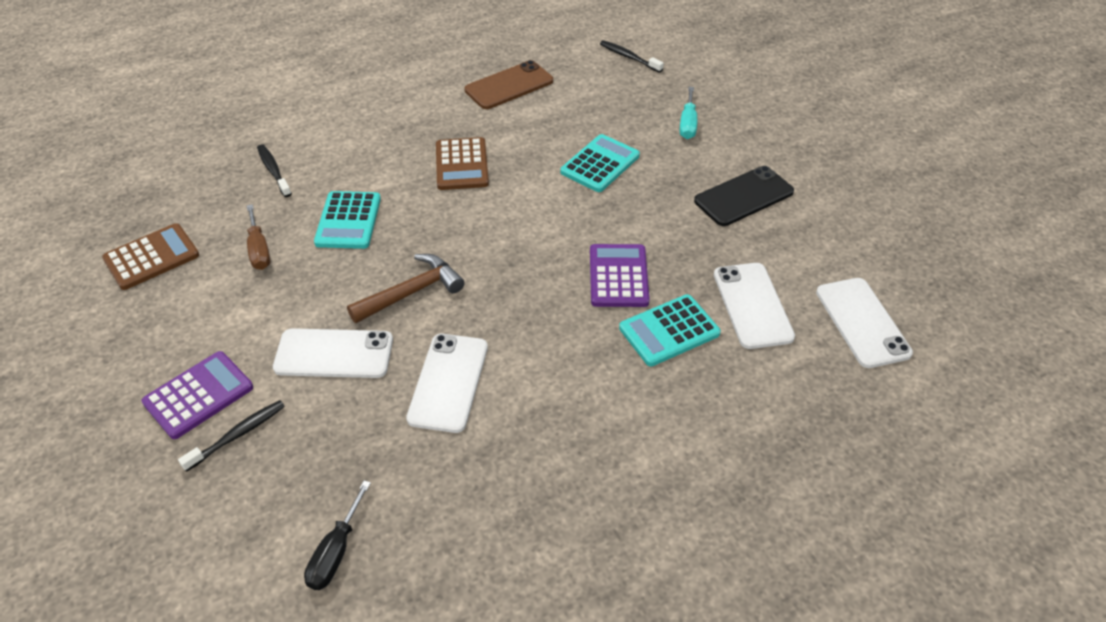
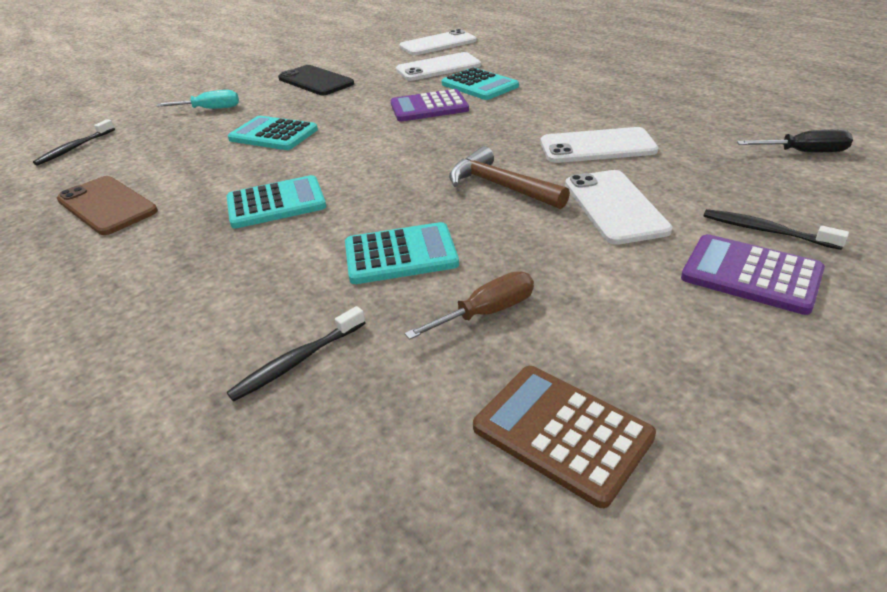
camera: 100 degrees left, 10 degrees down
(461, 165) = (276, 203): brown calculator -> turquoise calculator

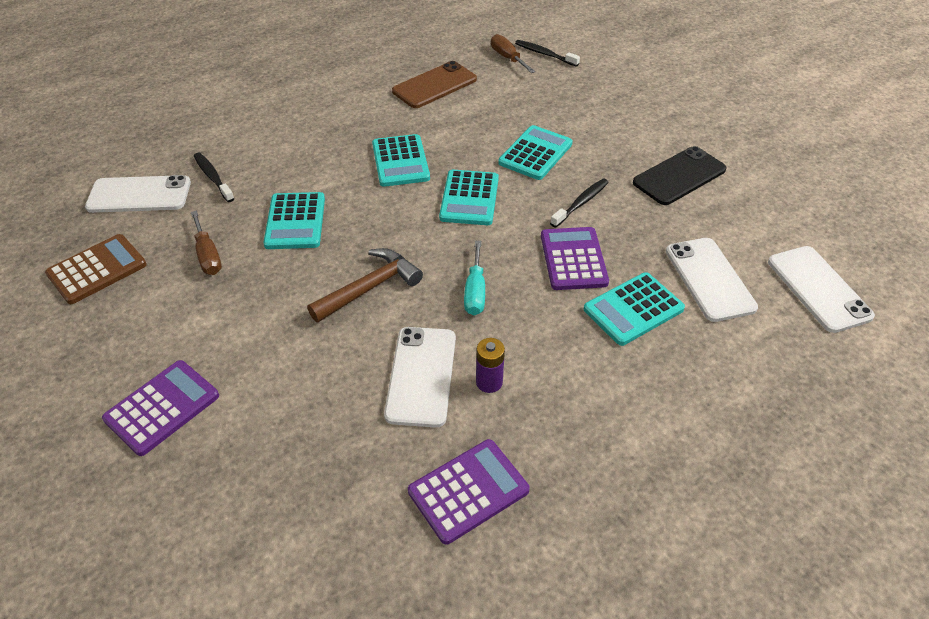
camera: 95 degrees right, 10 degrees up
(68, 167) = (507, 58): none -> brown screwdriver
(210, 109) = (612, 112): turquoise screwdriver -> turquoise screwdriver (475, 291)
(348, 156) = (469, 198): none -> turquoise calculator
(584, 122) = (489, 382): none -> purple battery
(614, 206) = (299, 355): white phone -> white phone (139, 195)
(690, 117) = (468, 491): none -> purple calculator
(765, 231) = (209, 446): black toothbrush -> black toothbrush (581, 203)
(804, 152) = (330, 564): black screwdriver -> none

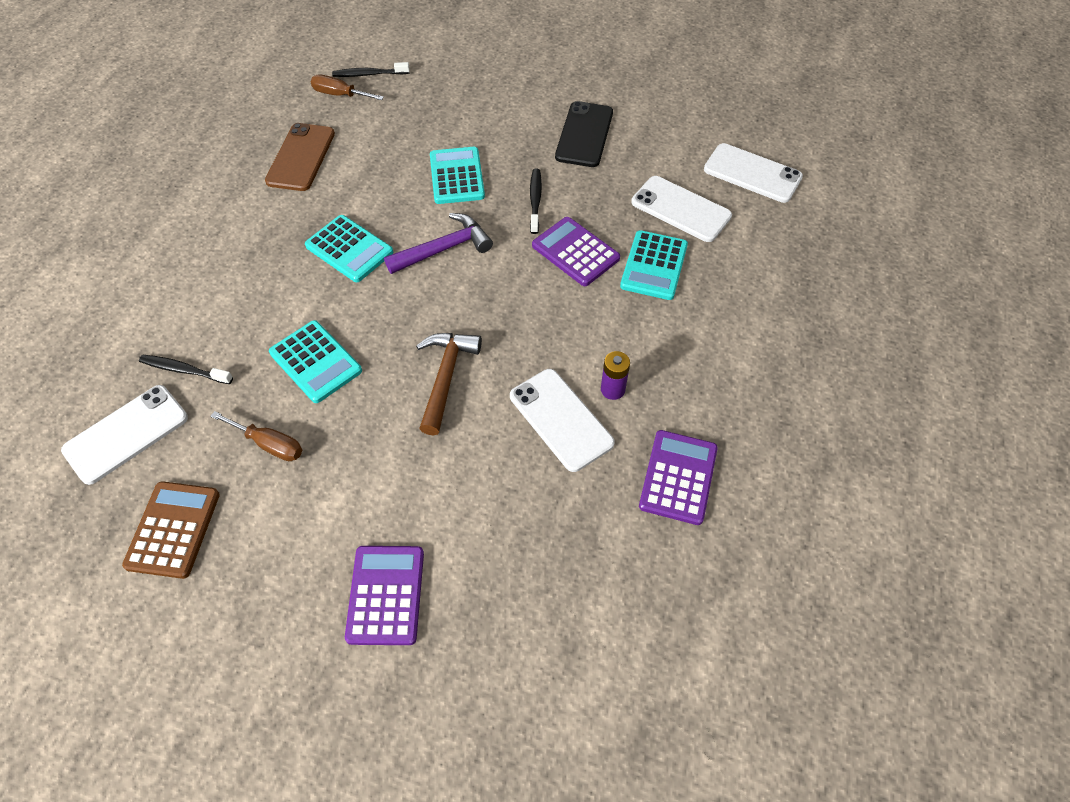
camera: 40 degrees left, 10 degrees up
(469, 198) = (444, 248): turquoise calculator -> purple hammer
(475, 291) = (531, 326): turquoise screwdriver -> none

